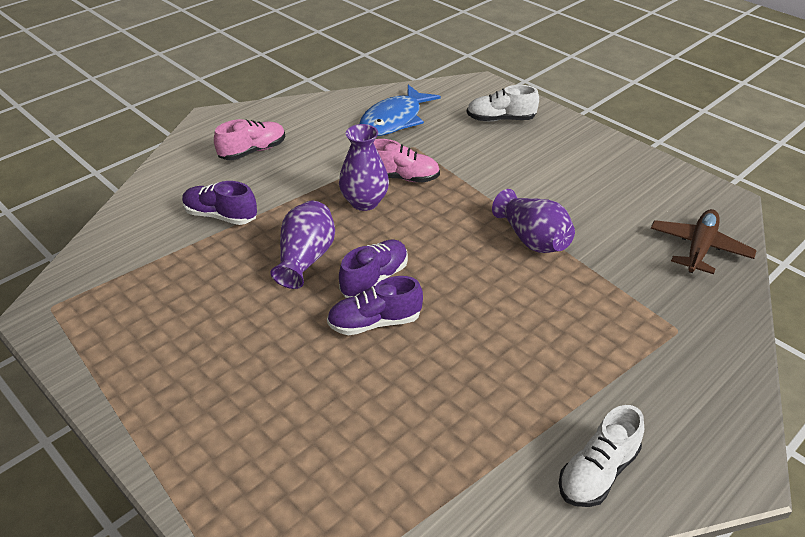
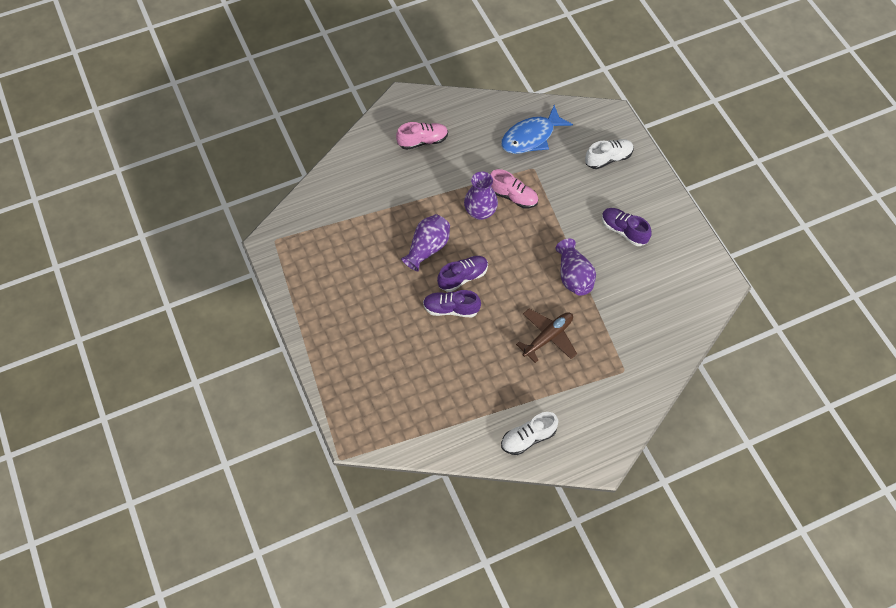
camera: 20 degrees right, 20 degrees up
(221, 216) = (386, 196): purple shoe -> purple shoe (624, 231)
(500, 119) = (608, 158): white shoe -> white shoe turned 135 degrees clockwise
(699, 248) = (677, 317): brown plane -> brown plane (548, 337)

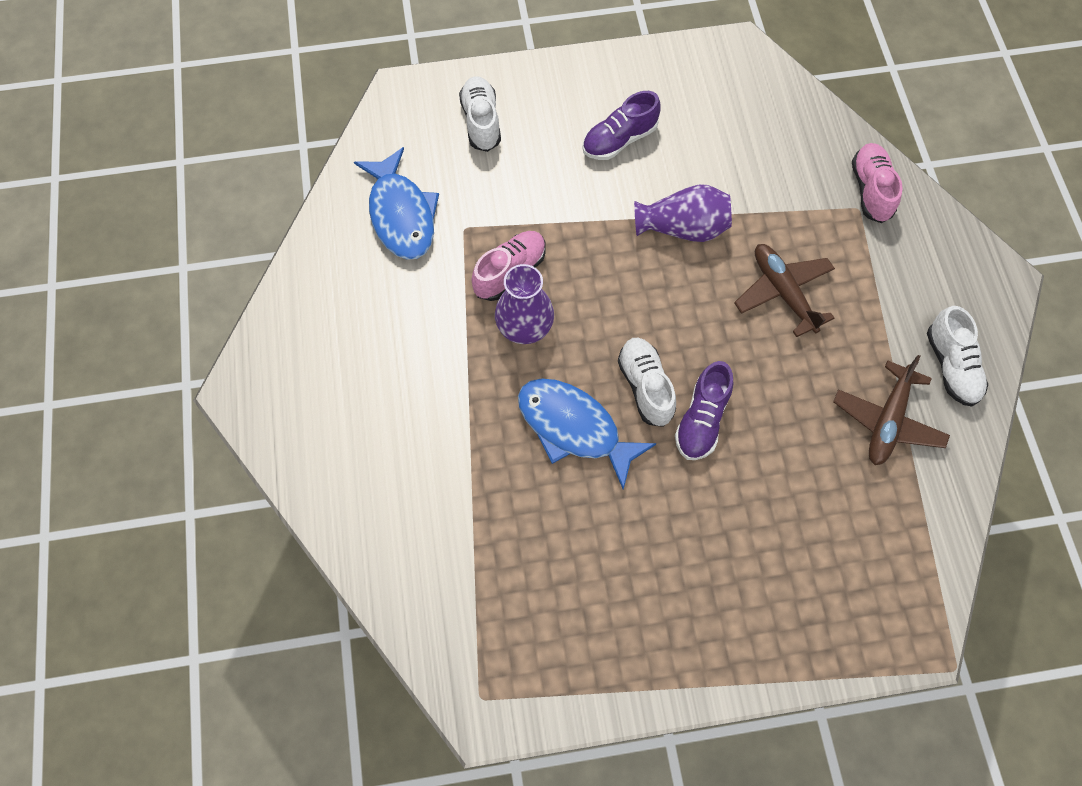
camera: 75 degrees left, 5 degrees up
(422, 141) = (348, 382): pink shoe -> pink shoe (871, 190)
(427, 248) = (574, 428): purple vase -> blue fish
(463, 277) = (645, 387): purple shoe -> white shoe
(480, 406) = (887, 421): none -> brown plane

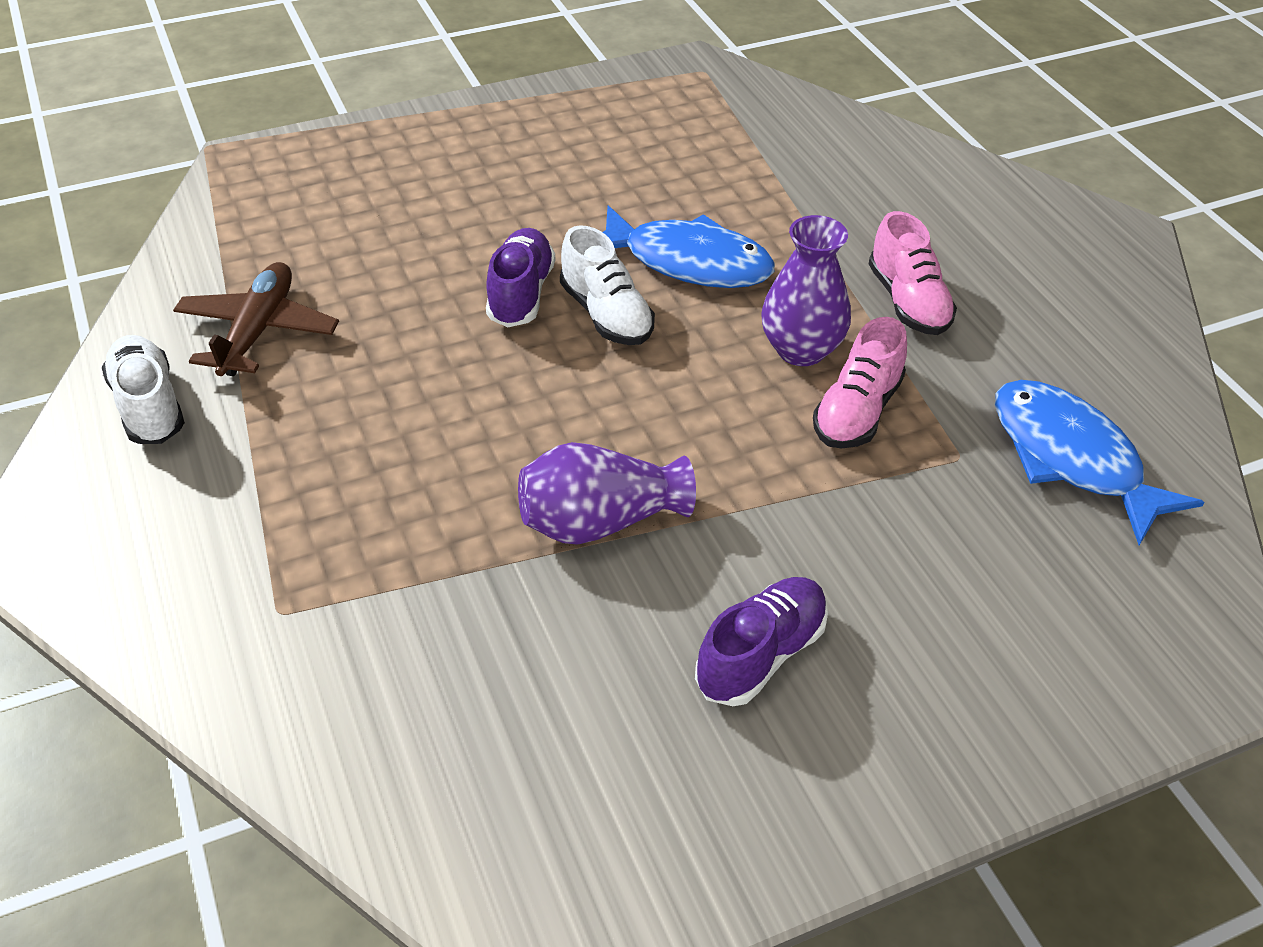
camera: 165 degrees right, 20 degrees down
(481, 122) = (1037, 637): white shoe -> none
(783, 292) = (416, 457): brown plane -> none
(871, 190) = (250, 652): pink shoe -> pink shoe (908, 302)

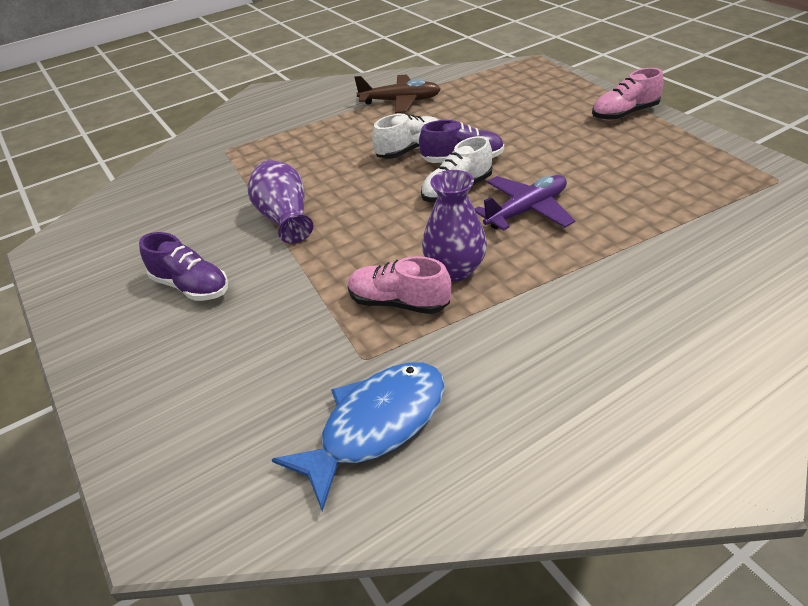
camera: 85 degrees right, 5 degrees down
(149, 406) = (342, 93): white shoe -> white shoe (410, 150)
(688, 262) = (526, 211): blue fish -> purple plane
(908, 302) = (536, 317): pink shoe -> pink shoe (624, 114)

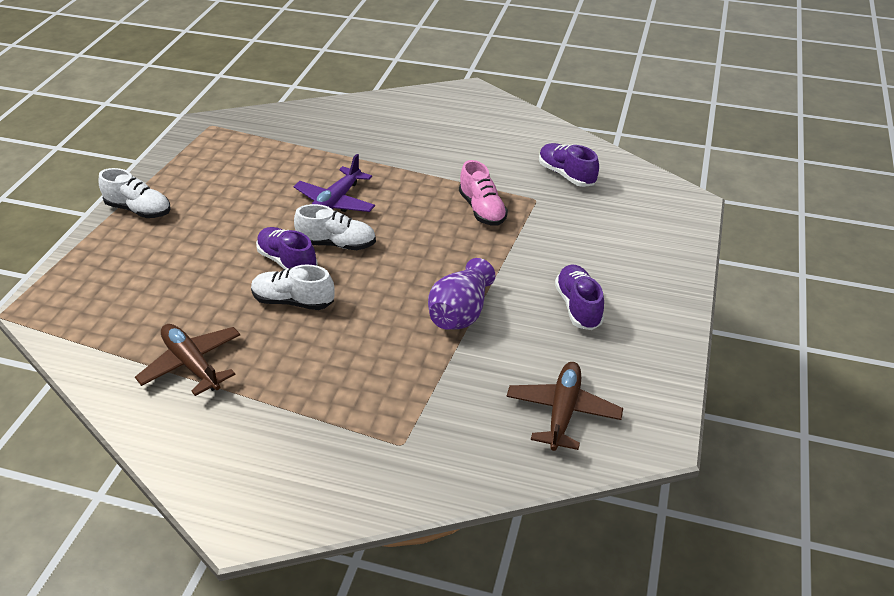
camera: 135 degrees left, 0 degrees up
(134, 219) = (562, 412): none -> brown plane
(376, 426) = (566, 175): blue fish -> purple shoe
(455, 270) = (430, 203): purple vase -> none
(526, 211) = (335, 202): purple plane -> purple plane turned 75 degrees counterclockwise
(624, 114) = (139, 210): pink shoe -> white shoe

